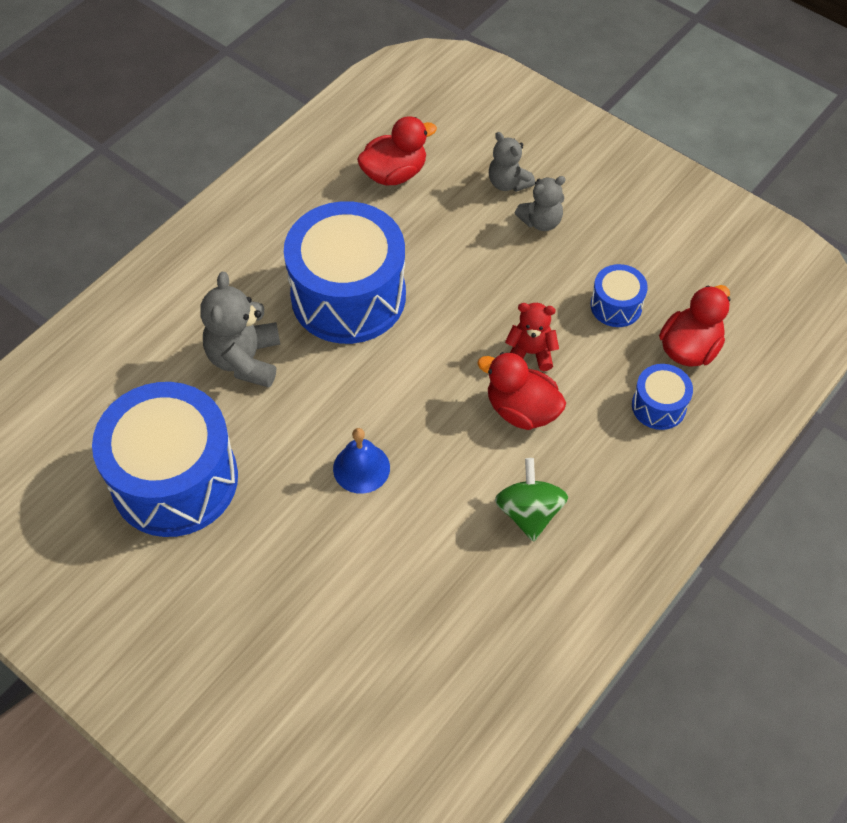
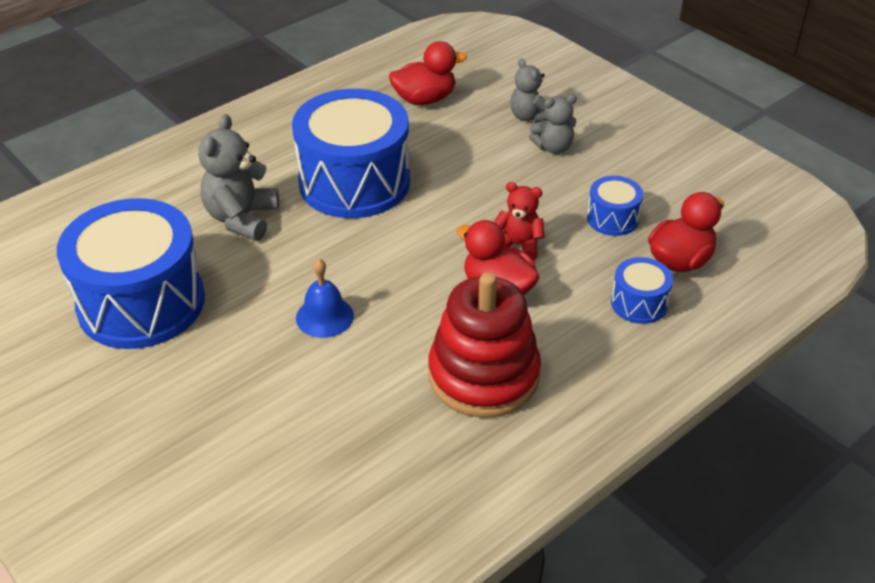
camera: 10 degrees right, 15 degrees down
(529, 512) = (483, 375): green spinning top -> red stacking toy

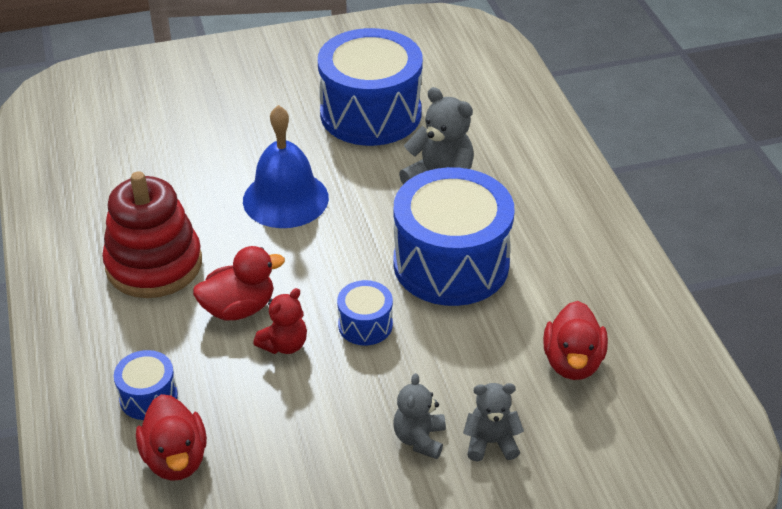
camera: 115 degrees right, 0 degrees up
(324, 316) = (285, 199): blue bell -> blue bell, size x1.72
(612, 218) = (272, 434): blue drum -> blue drum (365, 325)

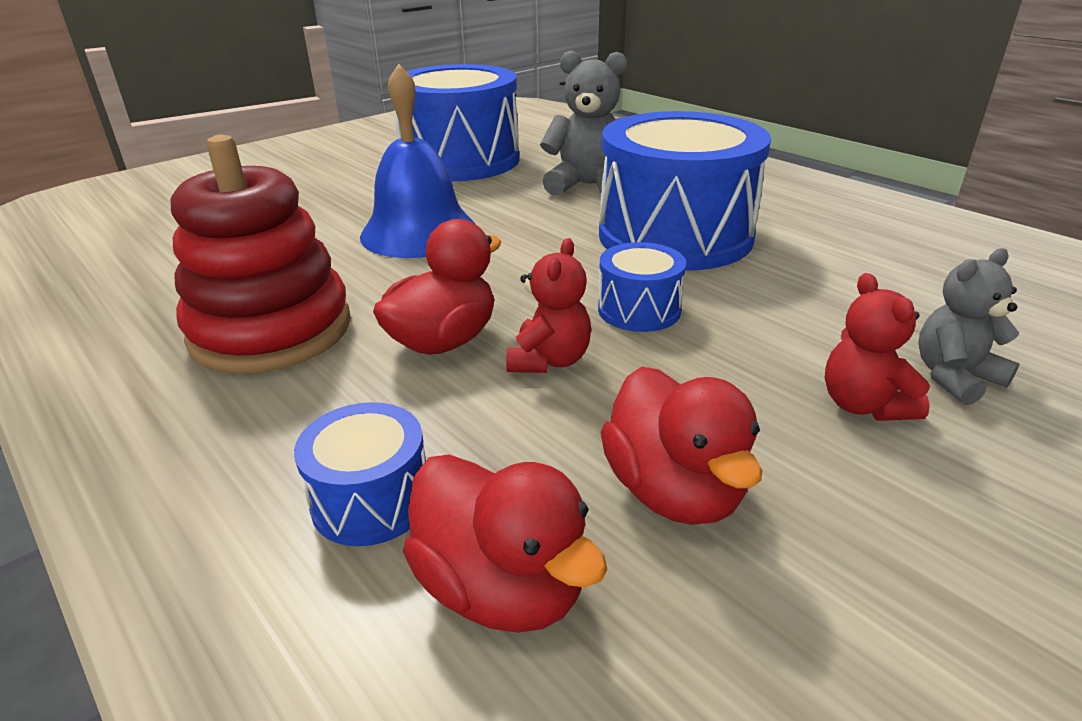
camera: 25 degrees left, 10 degrees down
(419, 439) = (863, 405): grey teddy bear -> red teddy bear
(572, 362) = (919, 275): red duck -> red duck (673, 491)

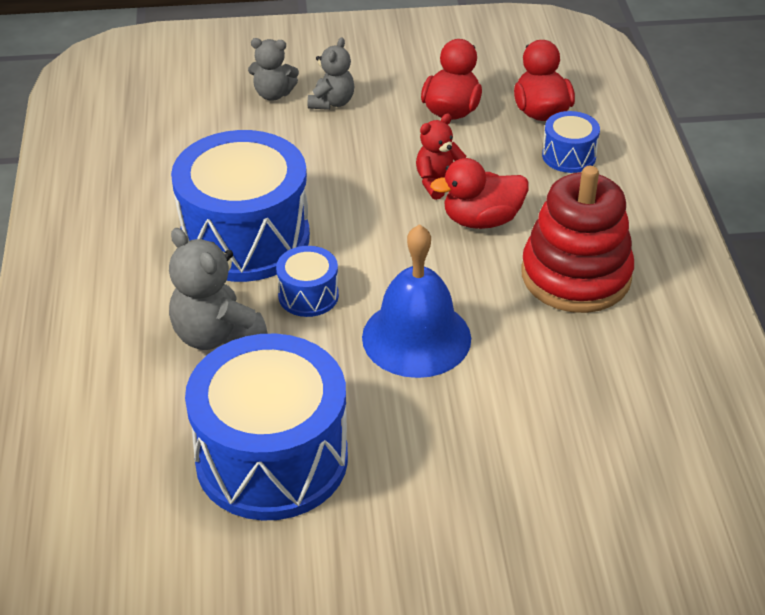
camera: 145 degrees left, 10 degrees up
(639, 310) = (354, 190): blue drum -> blue drum (308, 295)
(863, 405) = (332, 102): red teddy bear -> grey teddy bear

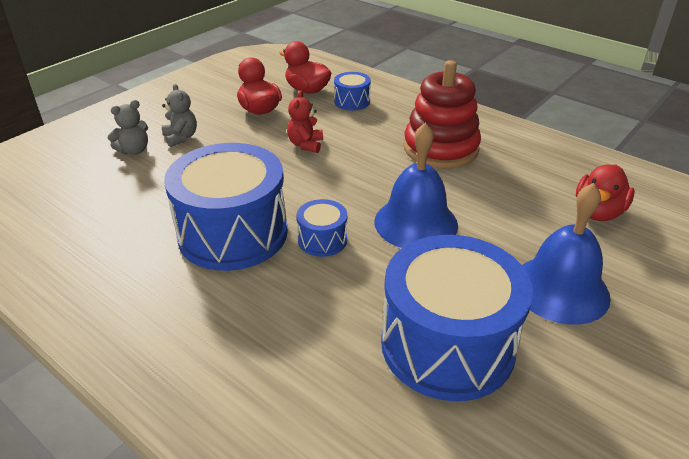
camera: 45 degrees left, 5 degrees down
(216, 335) = (299, 299): grey teddy bear -> none
(447, 494) = (560, 289): none -> blue bell
(481, 220) = (356, 149): red duck -> red duck (598, 212)

